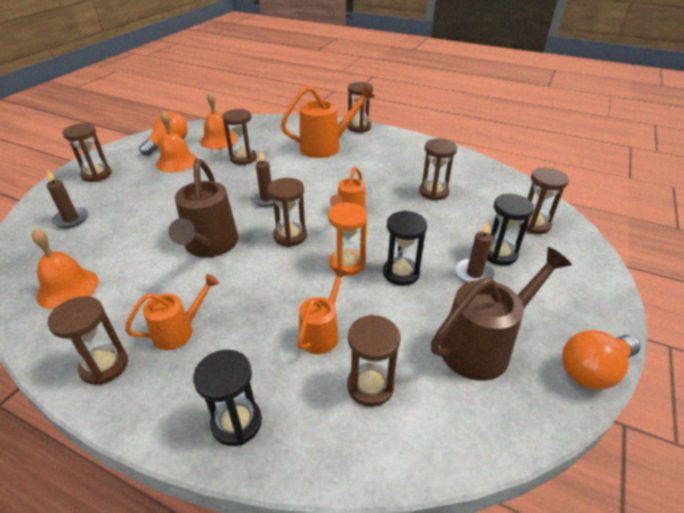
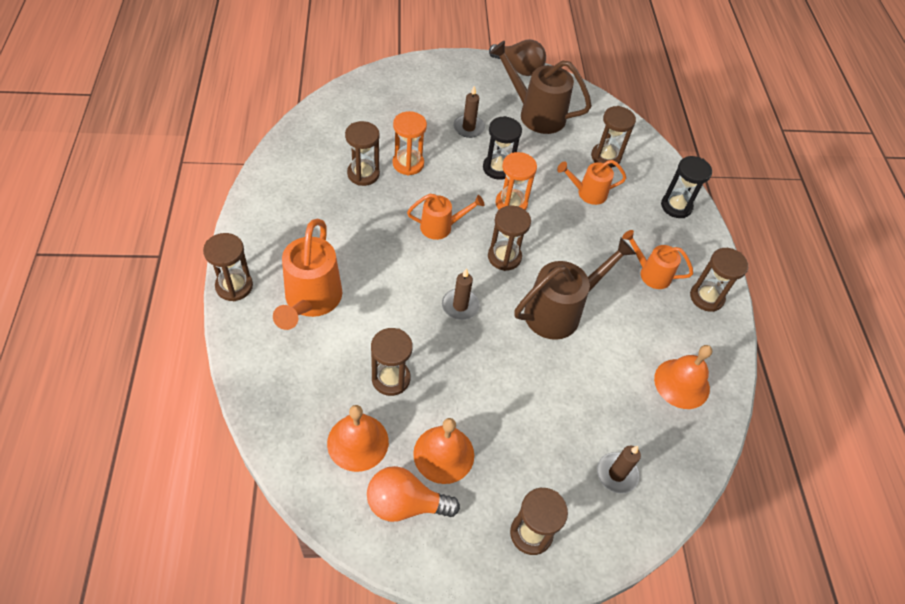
camera: 125 degrees left, 15 degrees up
(326, 146) = (311, 301): orange watering can -> orange watering can turned 120 degrees counterclockwise
(435, 218) = (408, 164): none -> orange hourglass
(499, 254) = (434, 117): black hourglass -> none
(533, 224) = (378, 101): brown hourglass -> none
(593, 370) = (518, 68): orange light bulb -> brown light bulb

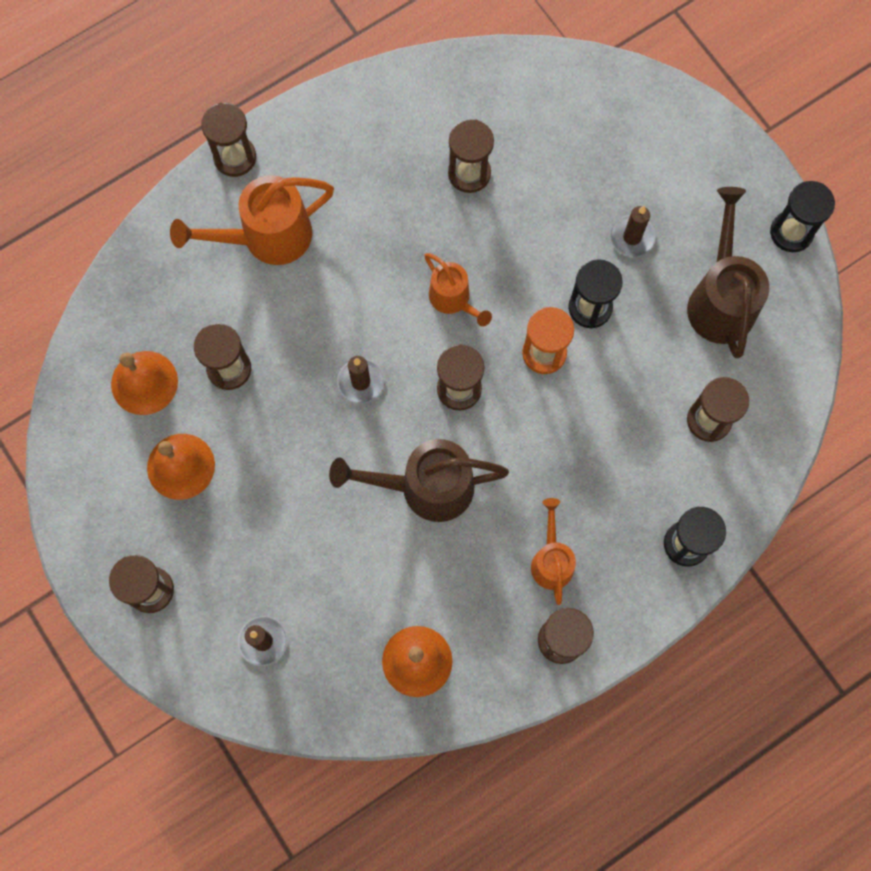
camera: 65 degrees right, 20 degrees up
(405, 504) = (111, 462): orange light bulb -> none
(408, 164) = (521, 208): orange hourglass -> none
(518, 68) = (791, 232): brown light bulb -> black hourglass
(560, 311) = (425, 487): brown watering can -> brown watering can turned 150 degrees clockwise
(587, 193) = (628, 429): orange watering can -> none

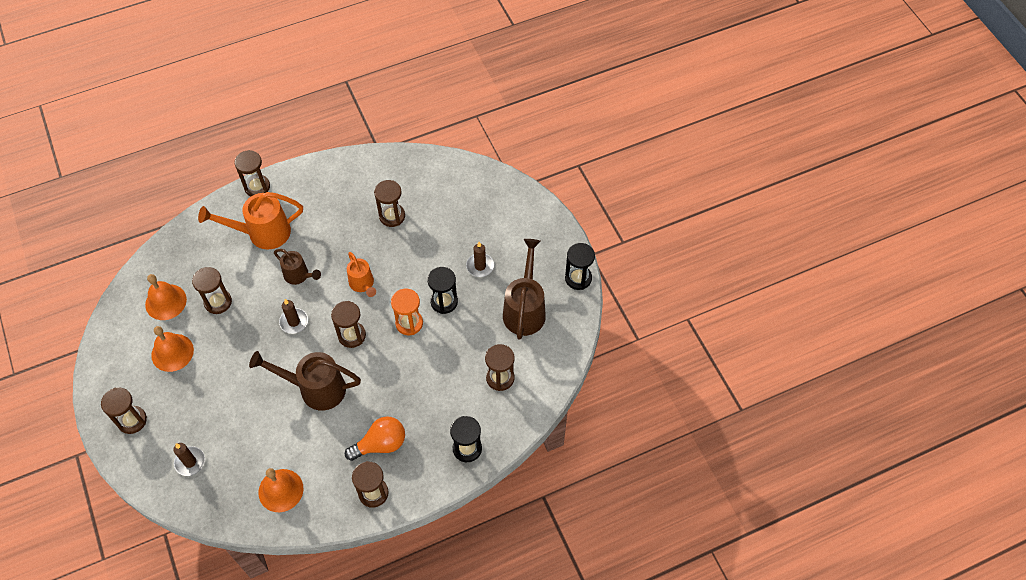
camera: 10 degrees right, 15 degrees down
(347, 302) = (299, 276): none -> brown watering can
(551, 560) = (380, 444): orange watering can -> orange light bulb

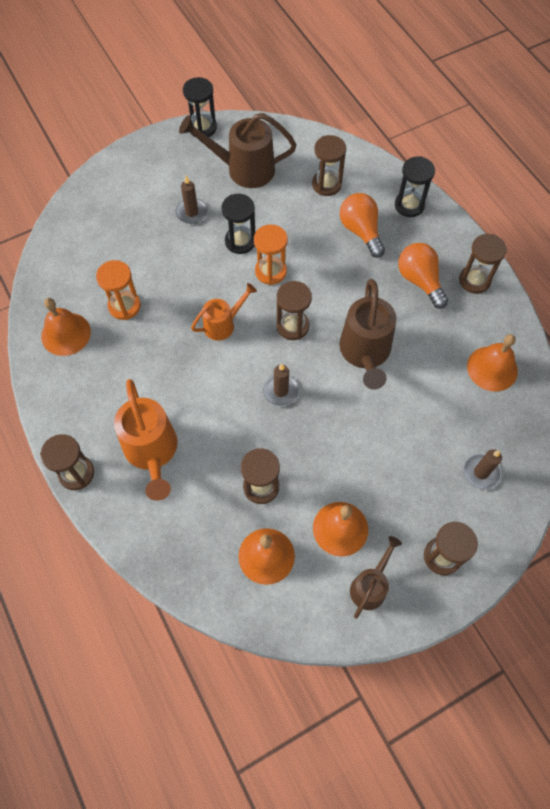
camera: 95 degrees left, 5 degrees up
(299, 276) = (215, 396): brown watering can -> brown watering can (370, 586)
(373, 178) = (66, 334): none -> orange bell
(392, 216) = (124, 306): brown hourglass -> orange hourglass
(442, 401) = (361, 231): none -> orange light bulb

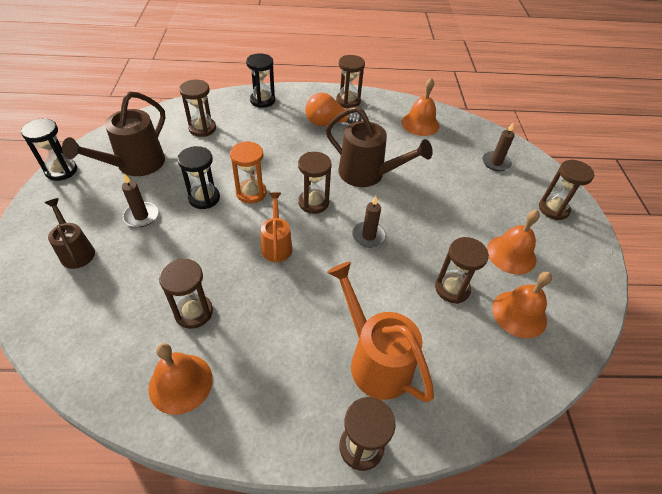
camera: 65 degrees left, 15 degrees down
(124, 306) = (193, 312): orange hourglass -> brown hourglass
(152, 452) = (375, 359): orange watering can -> orange watering can turned 135 degrees counterclockwise
(361, 231) = (261, 131): orange light bulb -> none
(370, 586) = (566, 258): brown watering can -> brown watering can (76, 251)

